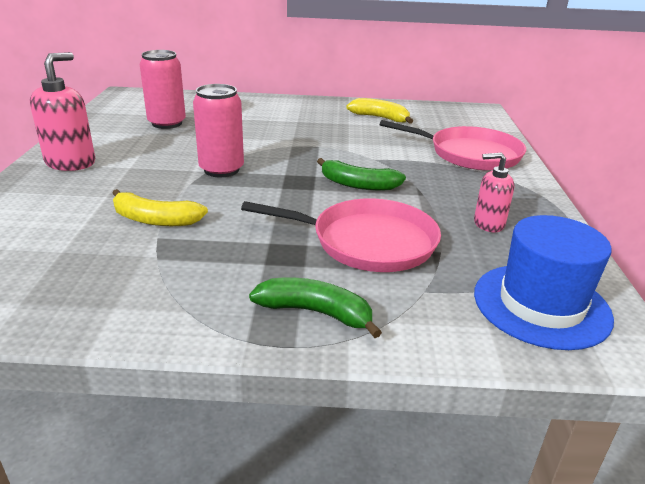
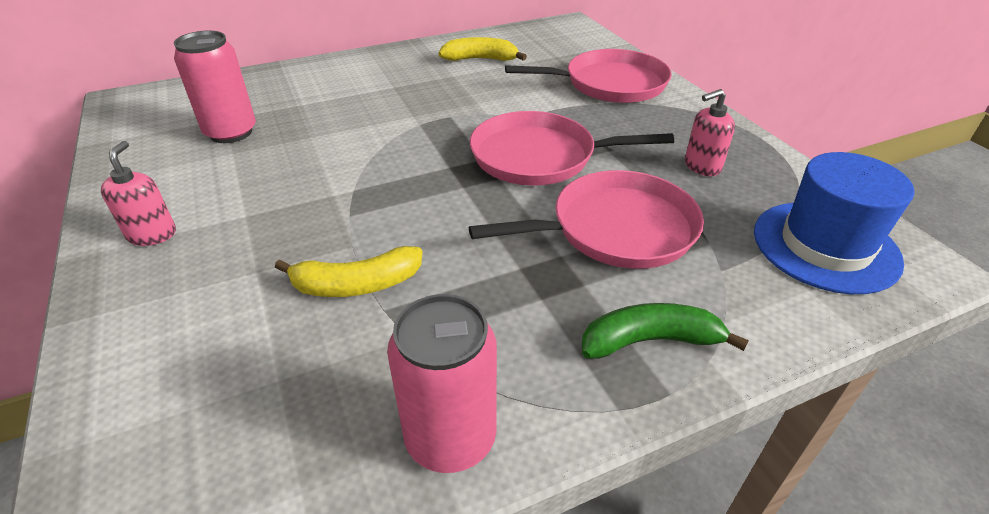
camera: 25 degrees left, 10 degrees up
(71, 162) = (152, 234): pink soap dispenser -> pink soap dispenser, size x0.62
(221, 170) = (369, 183): pink can -> pink can (450, 438)
(358, 184) = (539, 157): green banana -> pink pan

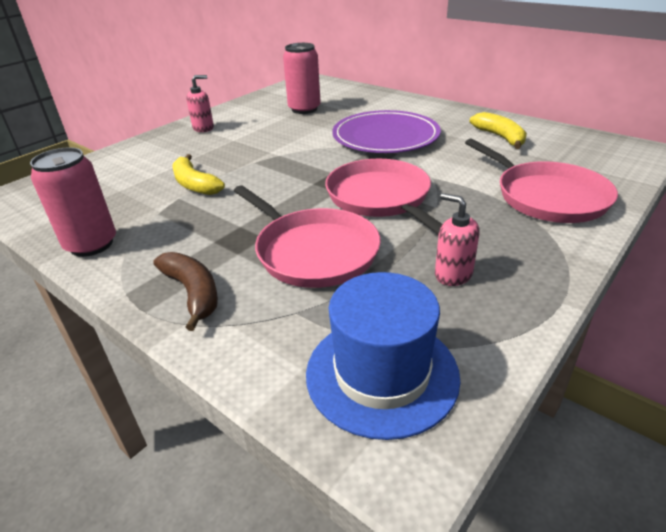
camera: 65 degrees right, 5 degrees down
(399, 109) = (385, 136): none -> purple plate
(650, 341) = (193, 293): green banana -> brown banana

